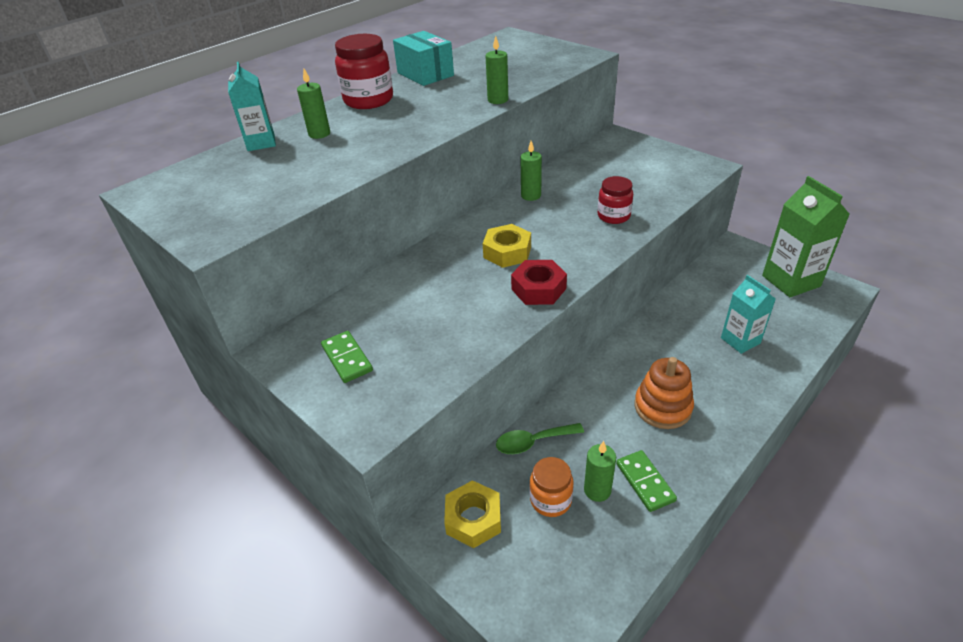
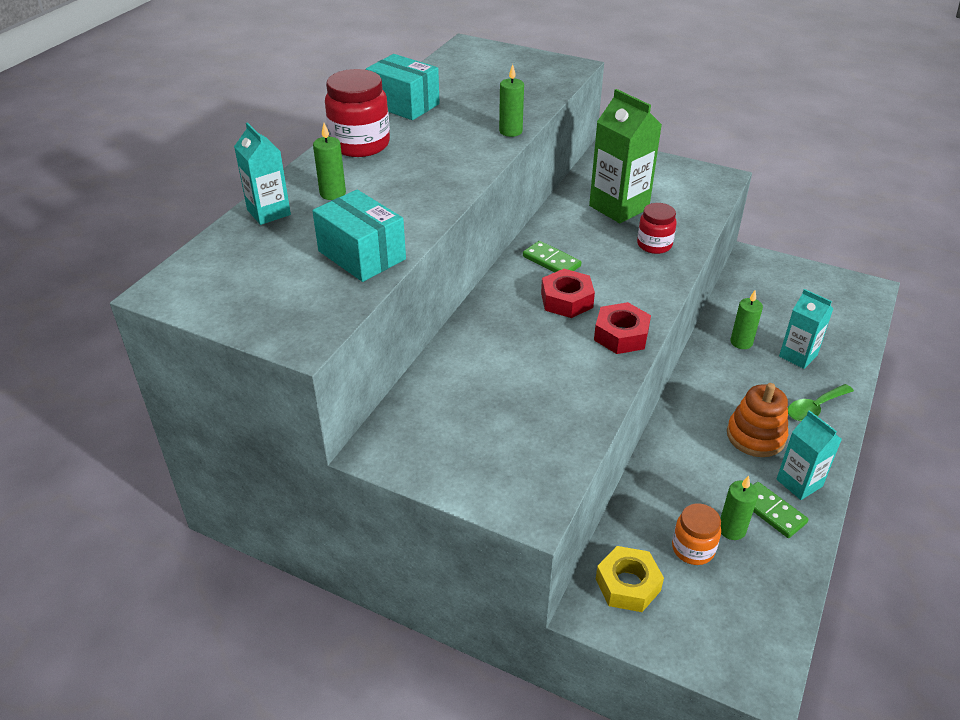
camera: 20 degrees left, 0 degrees up
(304, 182) = (361, 255): none -> turquoise box
(347, 358) = (464, 443): green domino -> green domino (551, 261)
(507, 252) = (566, 300): yellow nut -> red nut
(531, 195) = (555, 232): green candle -> green candle (741, 342)
(533, 442) = (648, 496): green spoon -> green spoon (814, 408)
(686, 460) = (799, 483): none -> turquoise carton
(791, 281) = (819, 287): green carton -> green carton (619, 207)

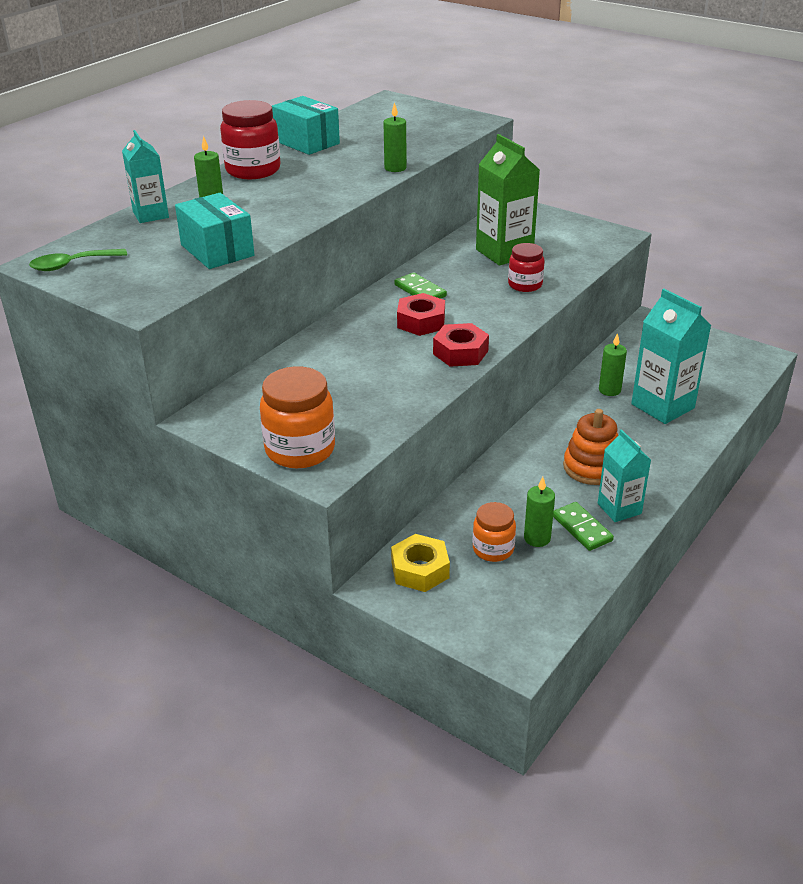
camera: 10 degrees right, 5 degrees down
(498, 481) = (300, 450): none -> orange jar
(798, 356) = (662, 406): turquoise carton -> turquoise carton, size x1.59
(814, 408) = (661, 450): green spoon -> green spoon (72, 265)

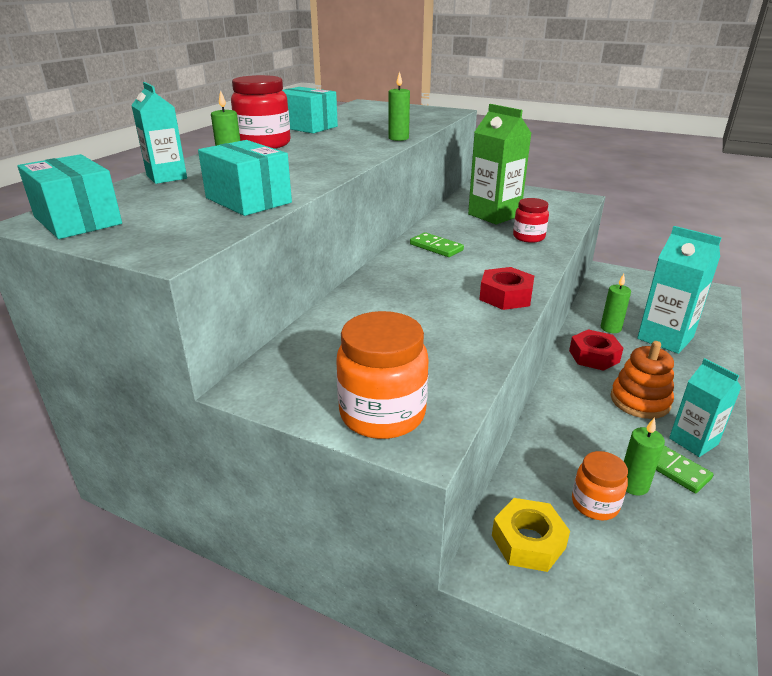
camera: 10 degrees left, 5 degrees down
(72, 265) = (78, 220): green spoon -> turquoise box
(421, 322) = (451, 272): red nut -> red nut (594, 356)

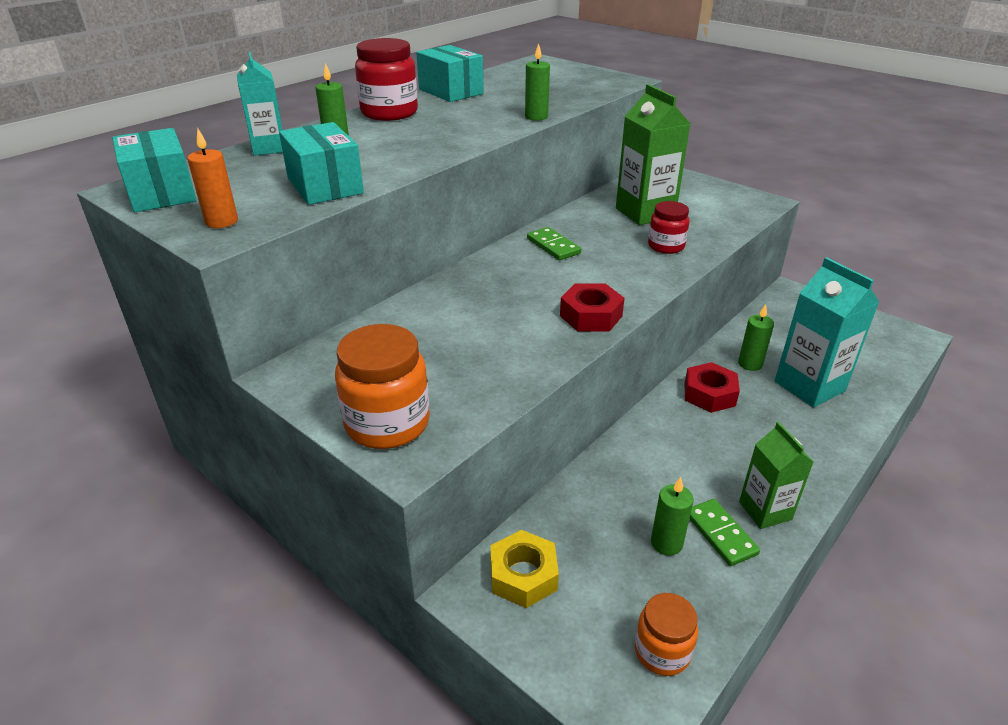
camera: 15 degrees right, 5 degrees up
(163, 237) = (221, 222): none -> orange candle
(595, 504) = (613, 554): orange jar -> orange jar (662, 651)
(640, 401) = (731, 454): orange stacking toy -> none
(693, 441) = (765, 510): turquoise carton -> green carton

